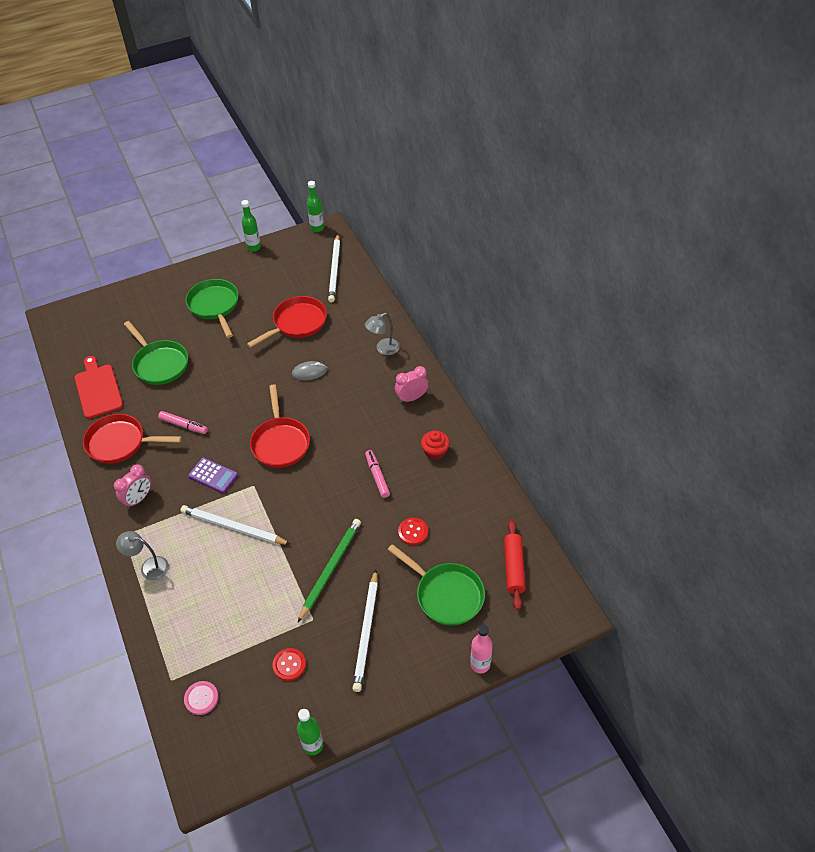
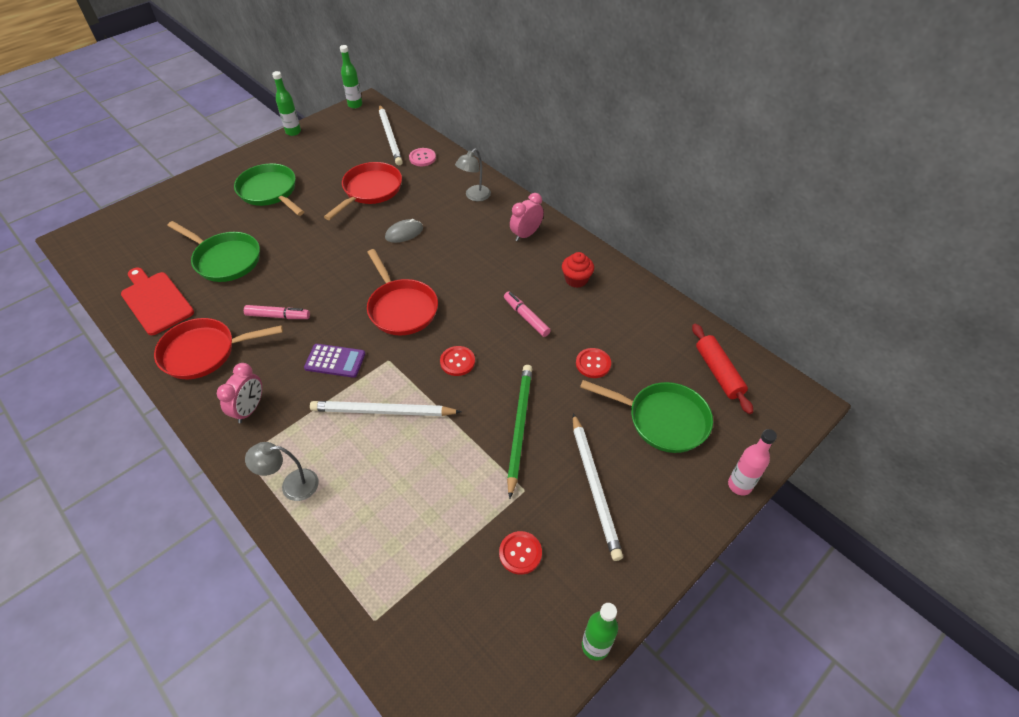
camera: 20 degrees left, 0 degrees up
(201, 698) = (425, 632): pink button -> pink button (422, 158)
(306, 501) = (457, 362): none -> red button

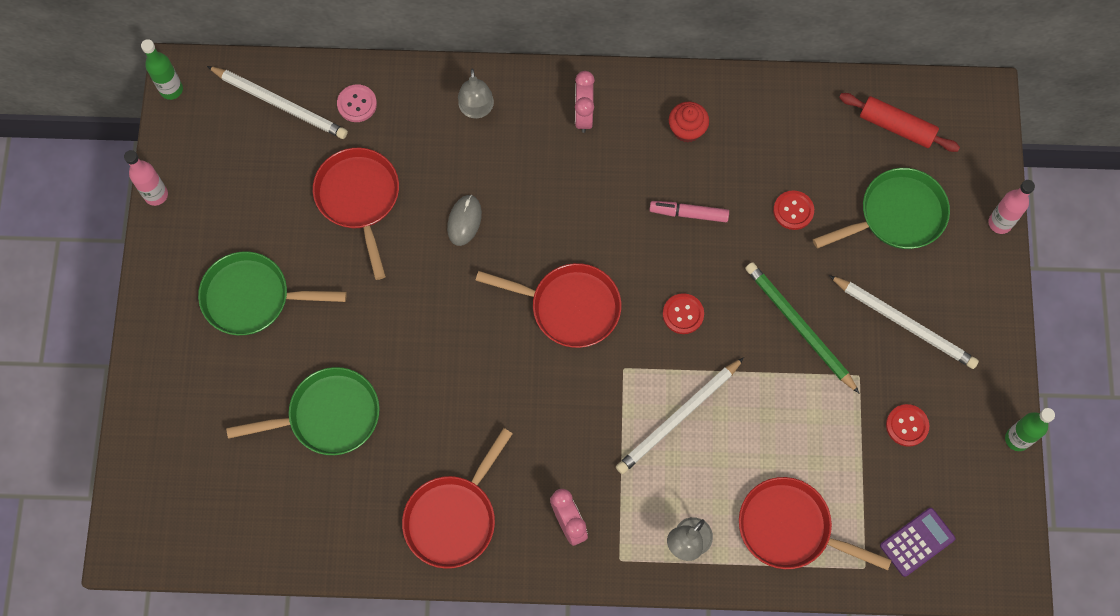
camera: 45 degrees left, 20 degrees up
(156, 301) = (329, 519): red cutting board -> none
(278, 316) = (469, 421): pink marker -> none
(293, 132) = (156, 195): green bottle -> pink bottle
(335, 361) = (580, 413): purple calculator -> purple calculator (917, 542)
(361, 540) = (790, 528): none -> red pan

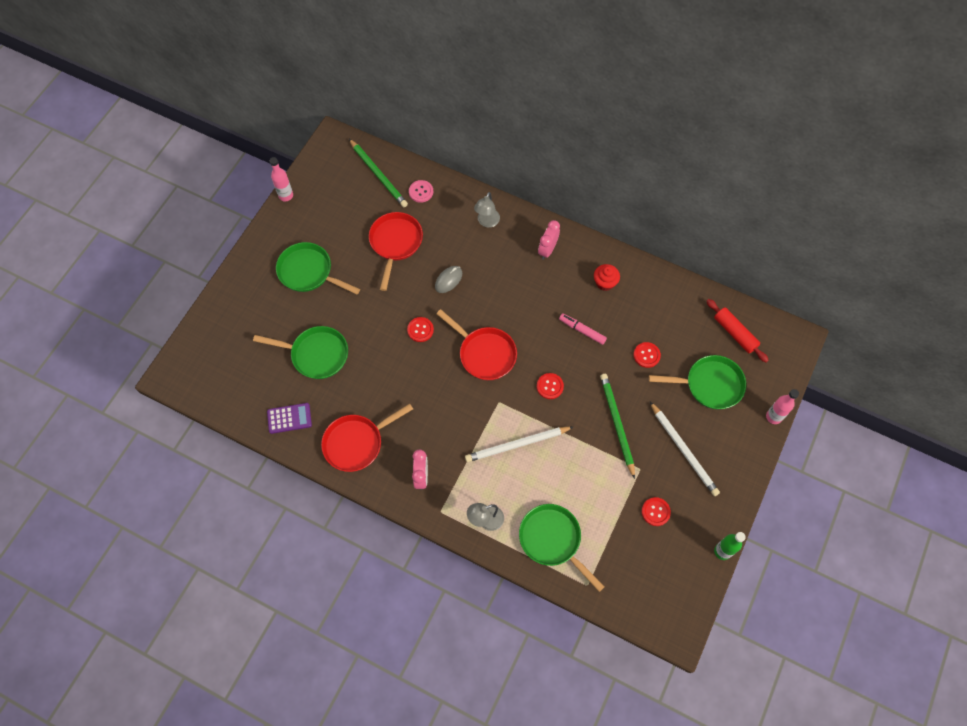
camera: 25 degrees right, 5 degrees down
(171, 89) = (323, 144): green bottle -> none
(280, 104) = (378, 175): white pencil -> green pencil
(461, 313) = (420, 330): none -> red button
(790, 528) = (552, 540): red pan -> green pan
(917, 542) = (628, 585): purple calculator -> purple calculator (289, 418)

